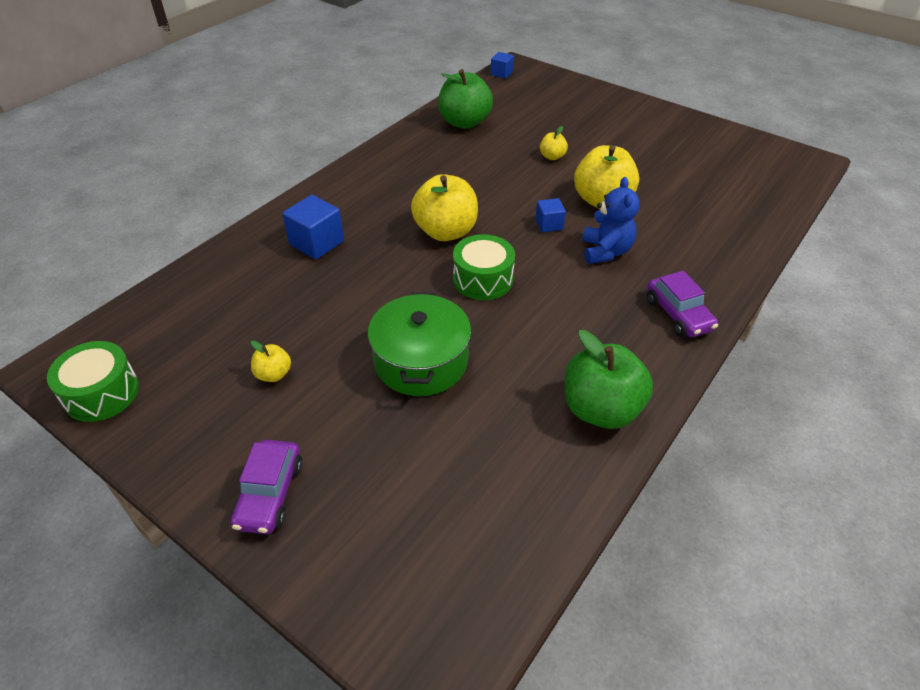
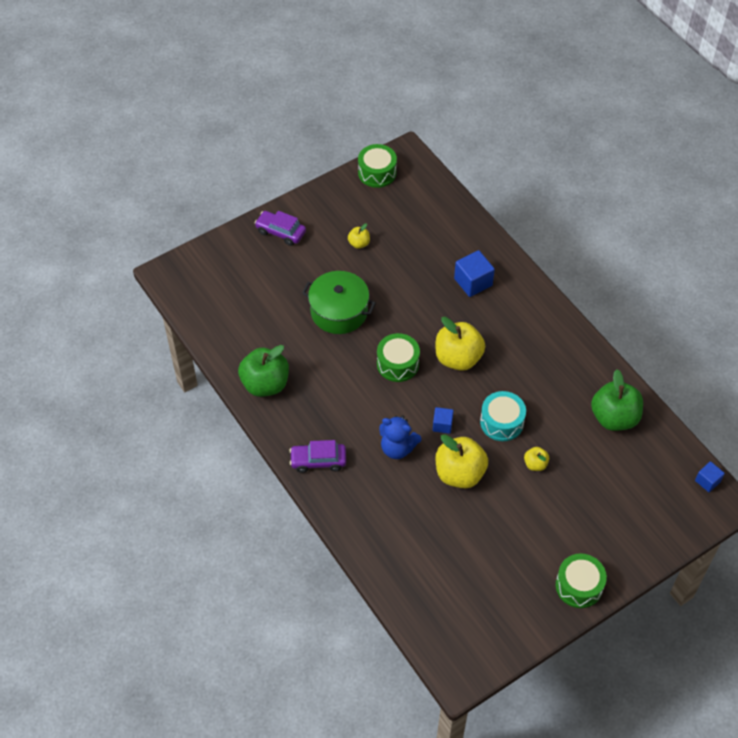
camera: 110 degrees right, 10 degrees up
(516, 185) = (501, 422): none -> turquoise drum
(659, 116) = (579, 586): none -> green drum

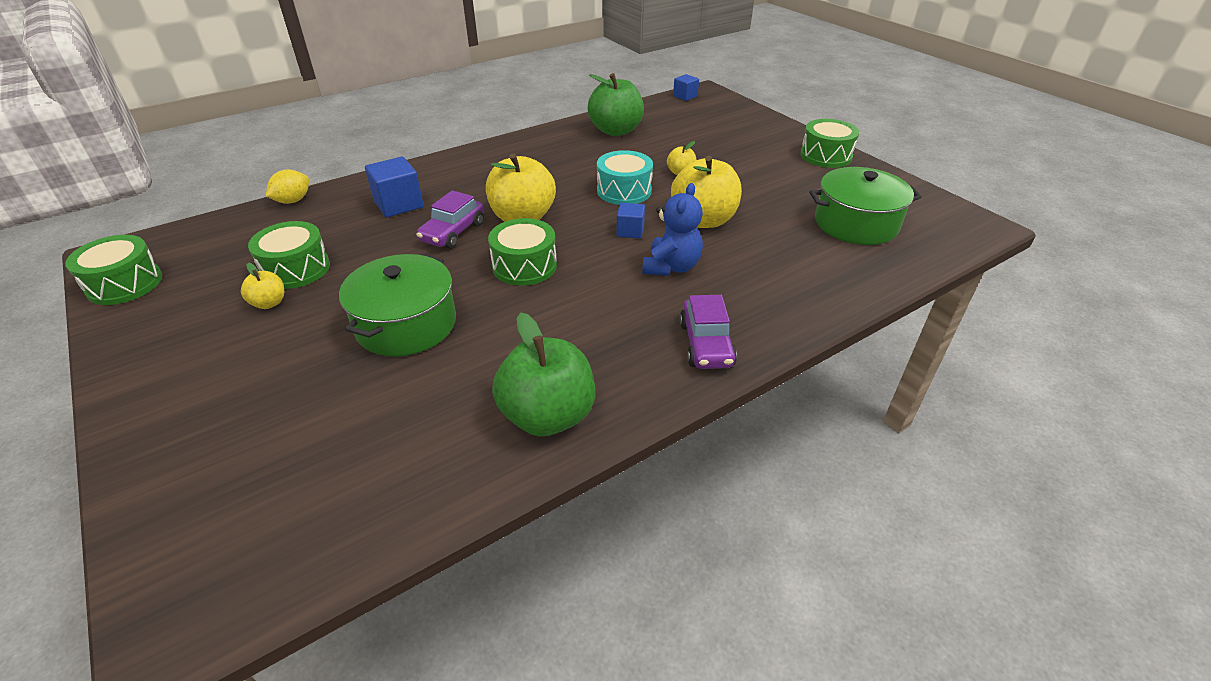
camera: 90 degrees left, 15 degrees down
(280, 232) = (177, 404): purple car -> purple car (453, 232)
(393, 246) = (296, 269): none -> green drum
(459, 580) = (856, 224): none -> green pot
(474, 221) = (293, 201): none -> yellow lemon

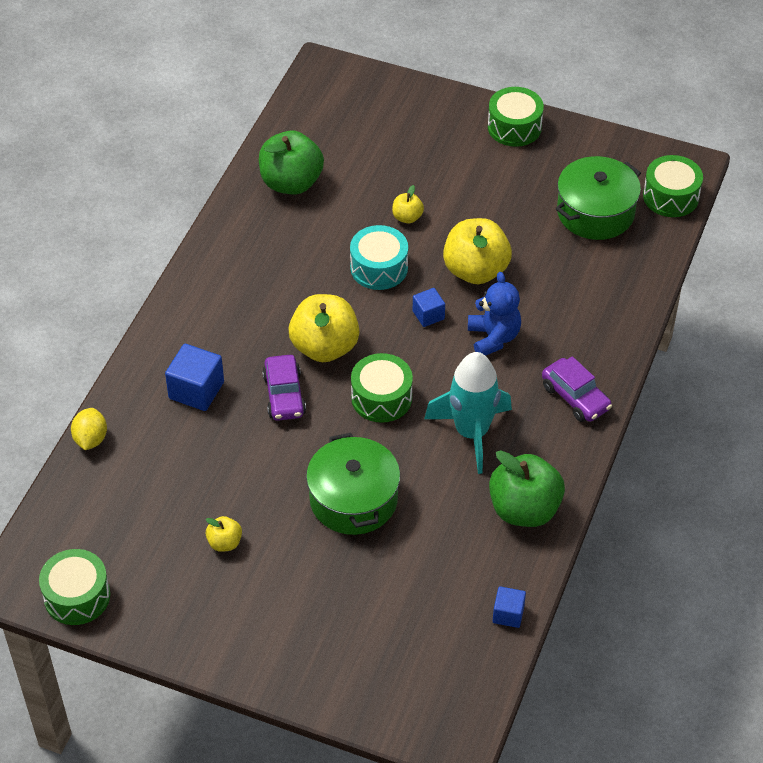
camera: 35 degrees left, 10 degrees up
(296, 269) = (201, 503): green drum -> green drum (670, 196)
(571, 325) = (471, 433): none -> turquoise rocket
(685, 96) = (309, 87): blue cube -> blue cube (508, 614)

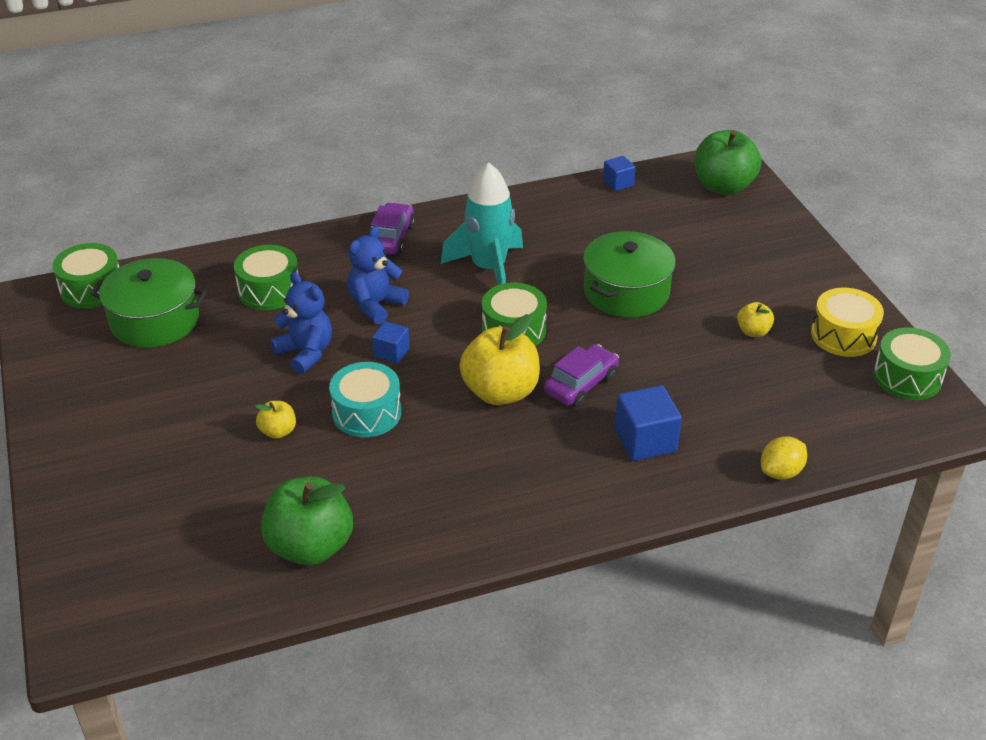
camera: 130 degrees left, 10 degrees down
(158, 598) = (843, 335): none -> yellow drum
(475, 270) = (305, 353): yellow apple -> blue teddy bear
(514, 127) = (67, 428): green drum -> green drum (269, 290)
(524, 509) = (526, 214): green apple -> green apple (723, 186)

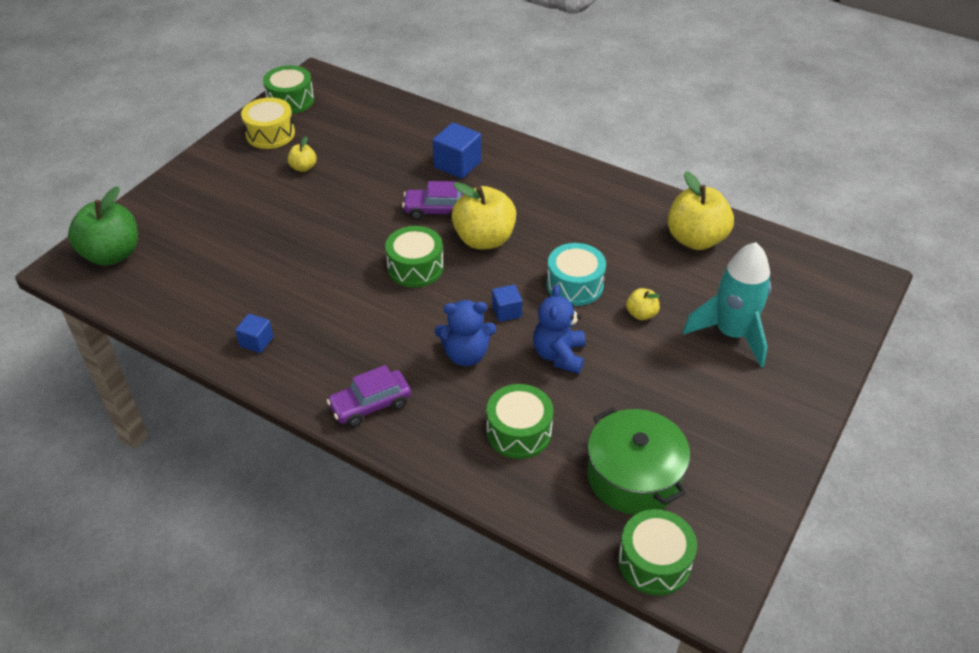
camera: 130 degrees left, 5 degrees up
(310, 547) = (695, 239): green apple -> yellow apple
(489, 269) = (355, 321): turquoise rocket -> turquoise rocket (731, 334)
(618, 183) = (155, 314): blue cube -> blue cube (256, 341)
(626, 292) = (313, 238): green pot -> none
(781, 472) = (426, 112): yellow lemon -> none

